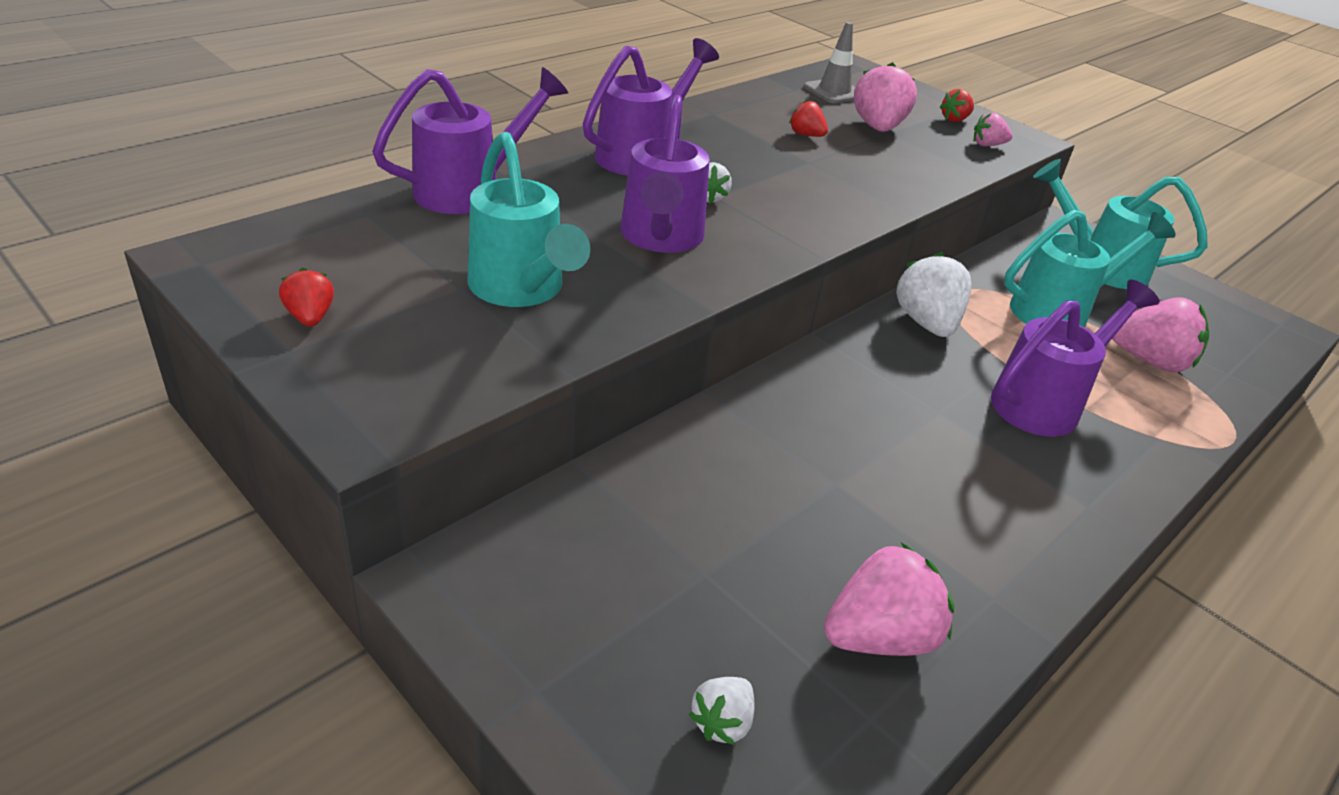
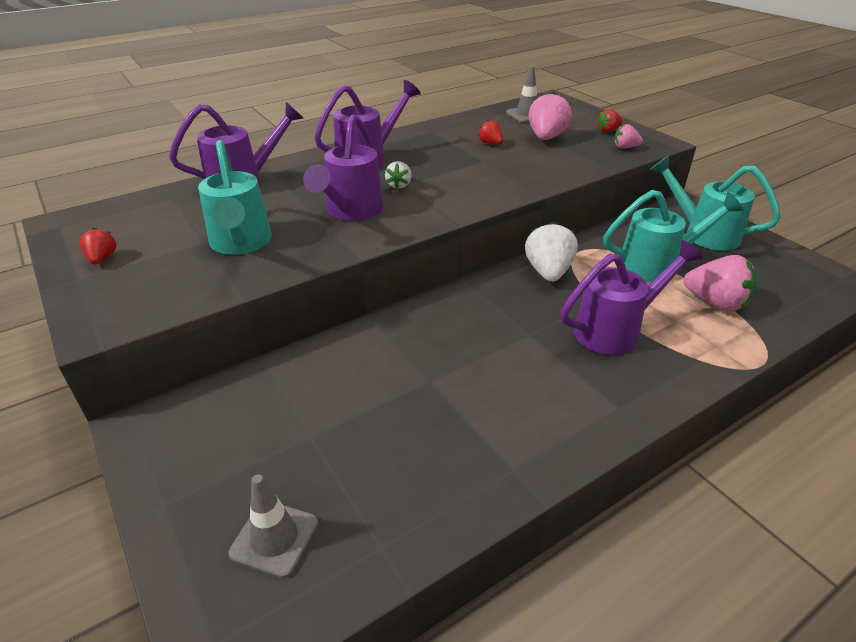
camera: 15 degrees right, 0 degrees up
(722, 722) = (274, 538): white strawberry -> grey traffic cone
(879, 636) = (413, 489): pink strawberry -> none

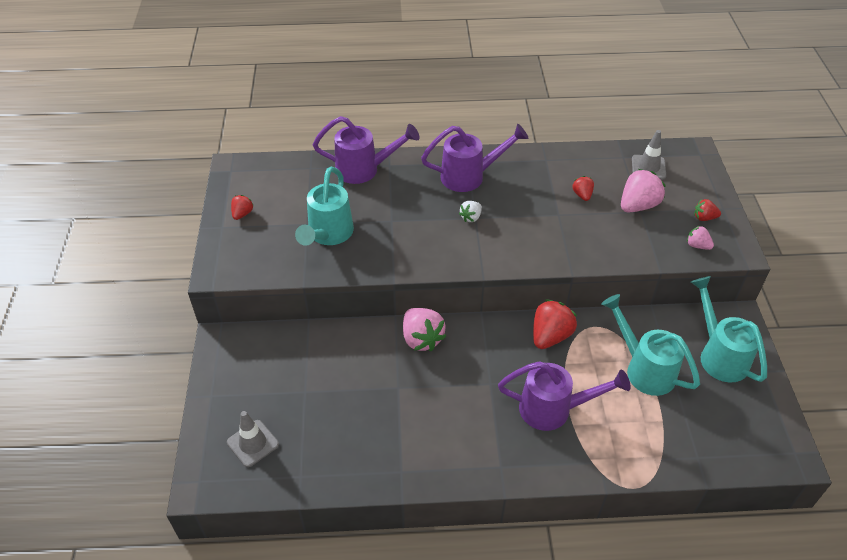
camera: 30 degrees right, 10 degrees up
(351, 212) = (417, 233): purple watering can -> none
(548, 272) = (550, 336): white strawberry -> red strawberry
(657, 265) = (643, 368): turquoise watering can -> turquoise watering can turned 150 degrees counterclockwise
(715, 303) = (655, 423): pink strawberry -> pink strawberry (421, 339)

